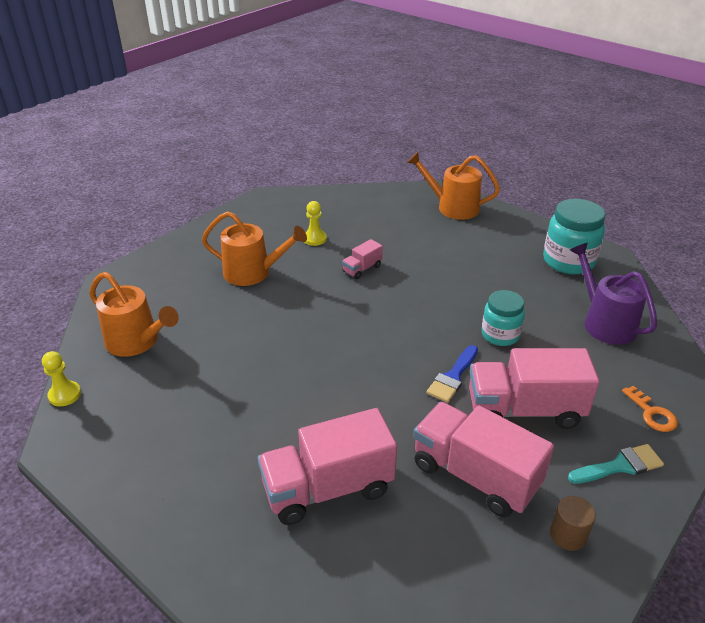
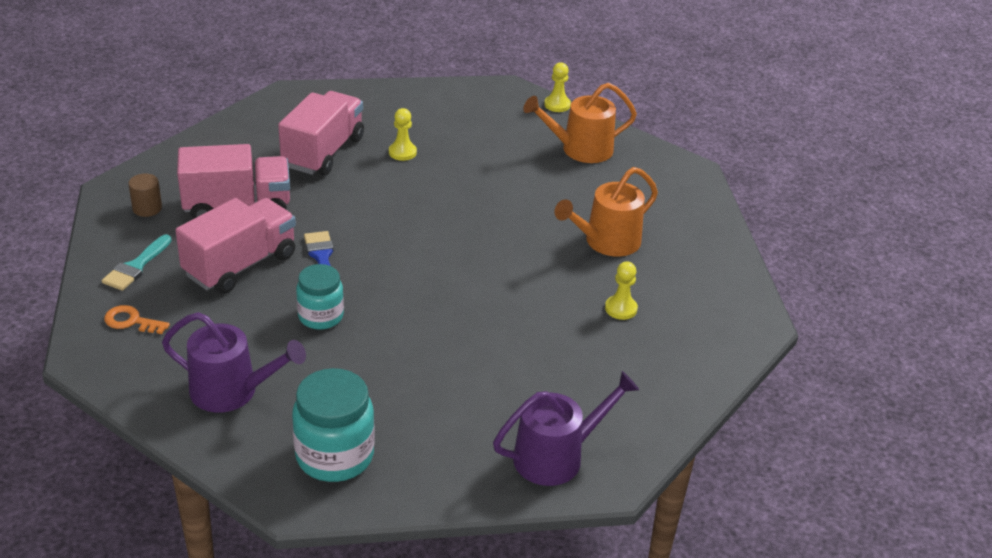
camera: 130 degrees right, 0 degrees up
(262, 435) = (402, 152): none -> yellow pawn
(362, 269) = (526, 305): pink truck -> none
(453, 207) = (556, 457): orange watering can -> purple watering can

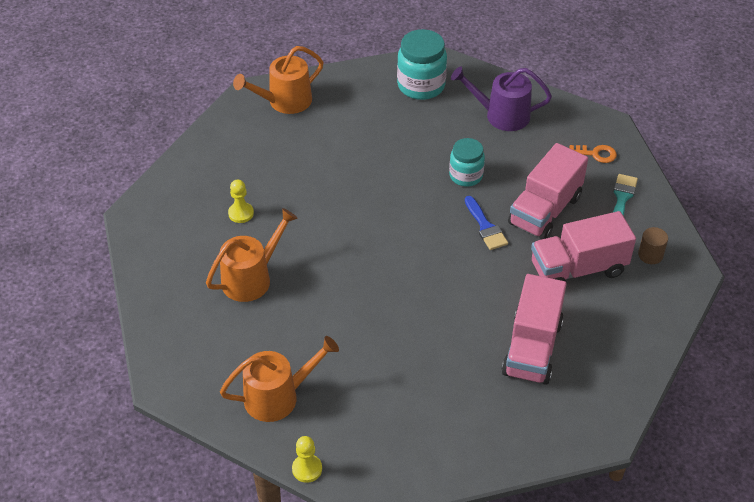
camera: 175 degrees right, 10 degrees up
(402, 152) = (456, 361): yellow pawn -> none
(556, 457) = (285, 101): purple watering can -> orange watering can

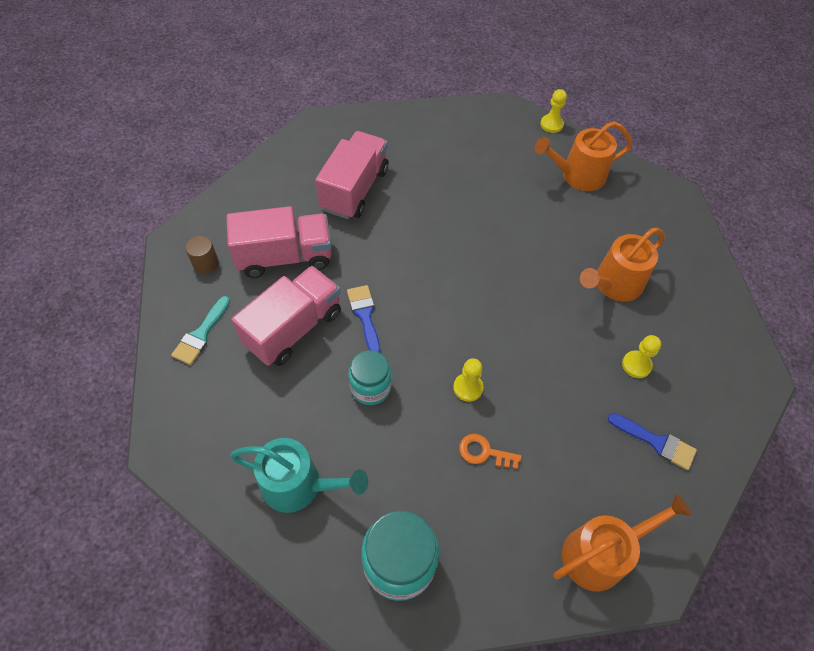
camera: 175 degrees left, 10 degrees up
(234, 163) = (656, 442): none -> blue brush
(386, 183) = (468, 388): none -> yellow pawn
(502, 115) = (298, 485): purple watering can -> turquoise watering can
(596, 154) = (201, 402): orange key -> orange key (484, 452)

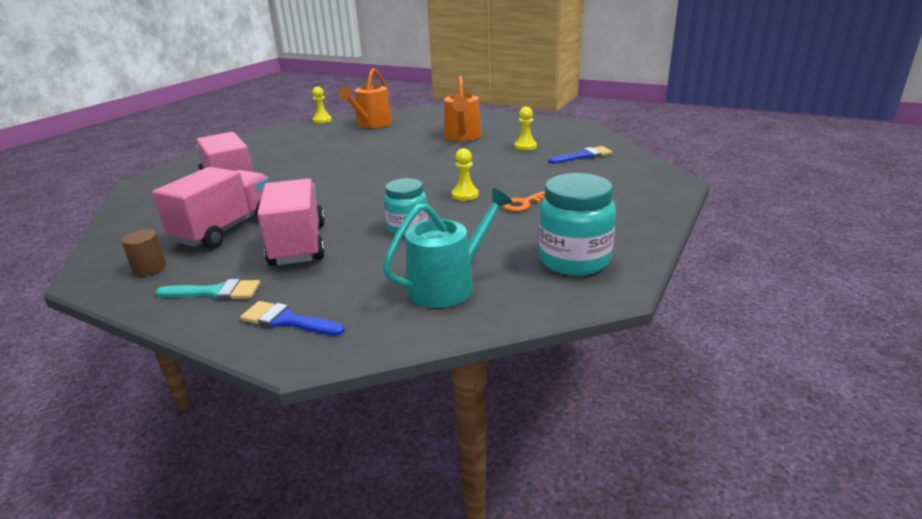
camera: 50 degrees left, 30 degrees down
(201, 334) = (215, 292): turquoise brush -> turquoise brush turned 60 degrees counterclockwise
(364, 315) = (342, 213): blue brush -> blue brush (287, 320)
(600, 554) = (641, 191): orange watering can -> none

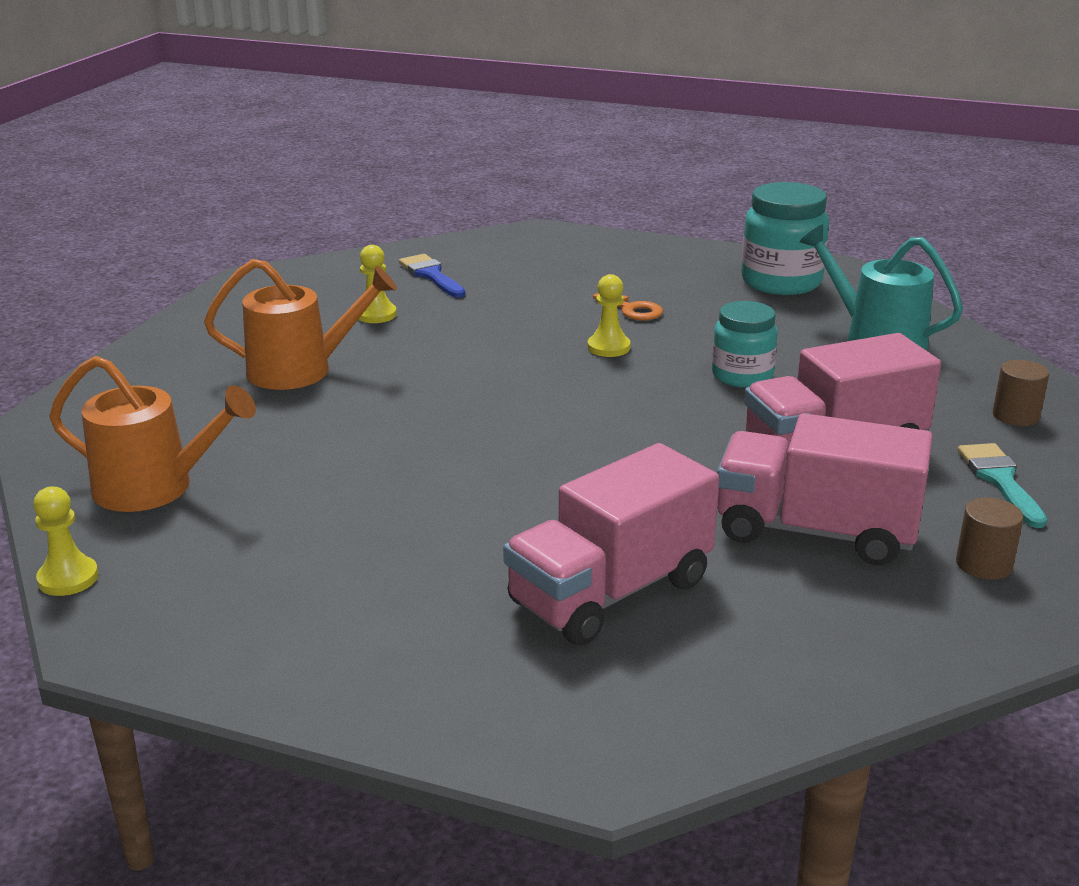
camera: 100 degrees left, 0 degrees up
(287, 320) = (1015, 416): blue brush -> brown cylinder

